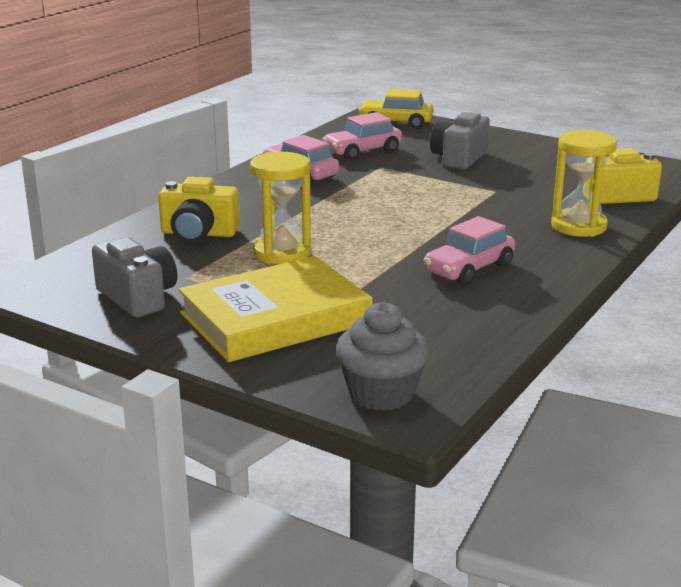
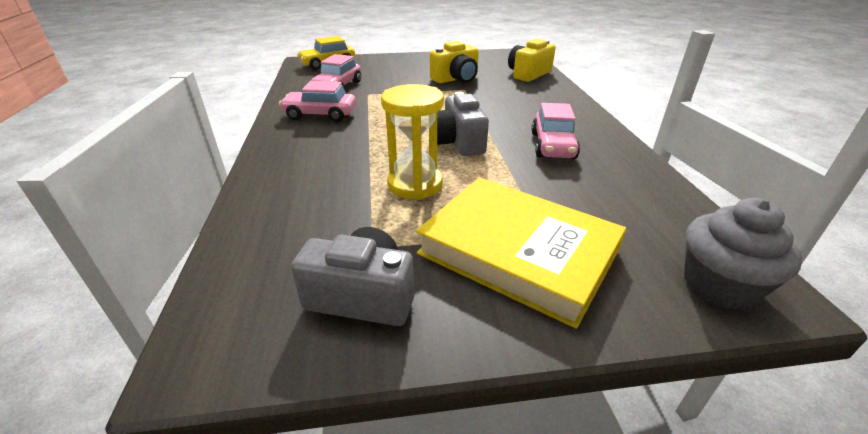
camera: 40 degrees left, 10 degrees up
(198, 233) = (315, 194): yellow camera -> yellow camera (456, 79)
(275, 318) = (518, 251): yellow book -> yellow book turned 75 degrees counterclockwise
(459, 158) = (406, 75): grey camera -> grey camera (458, 142)
(578, 226) = (547, 96): yellow hourglass -> none

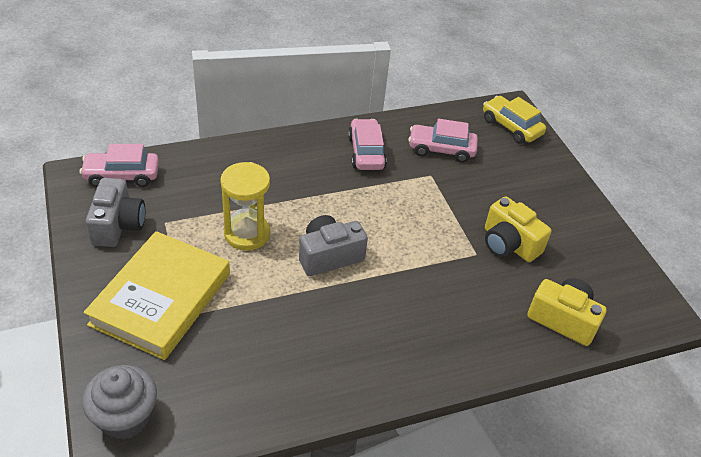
camera: 75 degrees right, 10 degrees up
(553, 146) = (338, 332): pink car -> pink car (122, 176)

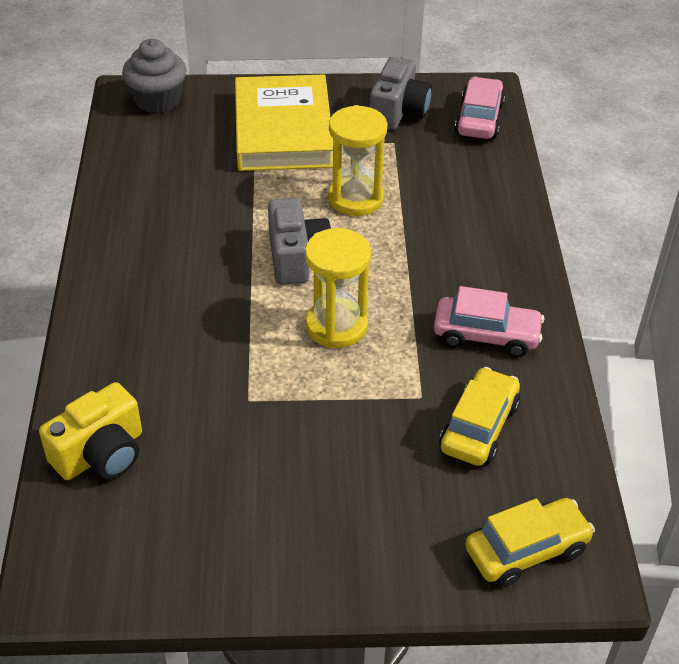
camera: 110 degrees right, 0 degrees up
(118, 225) = (398, 111): grey camera -> grey camera turned 90 degrees counterclockwise
(161, 299) = (283, 130): yellow book -> yellow book turned 45 degrees clockwise
(390, 222) = (336, 326): none -> yellow hourglass
(441, 149) = (479, 427): pink car -> yellow car
(509, 244) = (253, 443): yellow camera -> none

